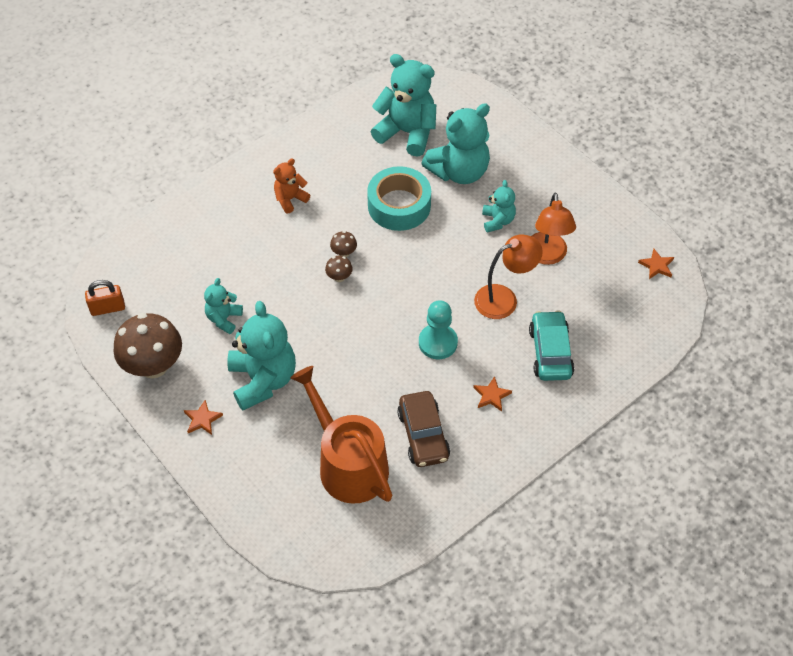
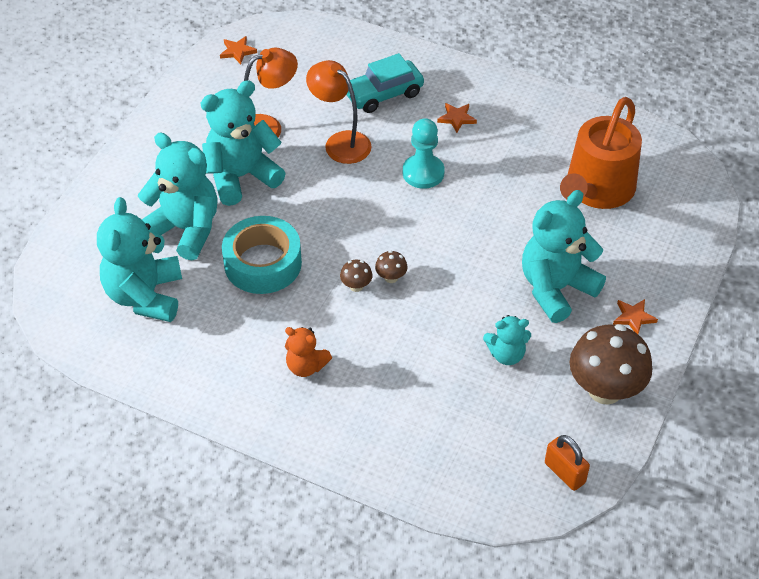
camera: 115 degrees left, 5 degrees down
(423, 435) = (530, 150): brown car -> none
(497, 221) = (241, 177): turquoise teddy bear -> turquoise teddy bear, size x1.91

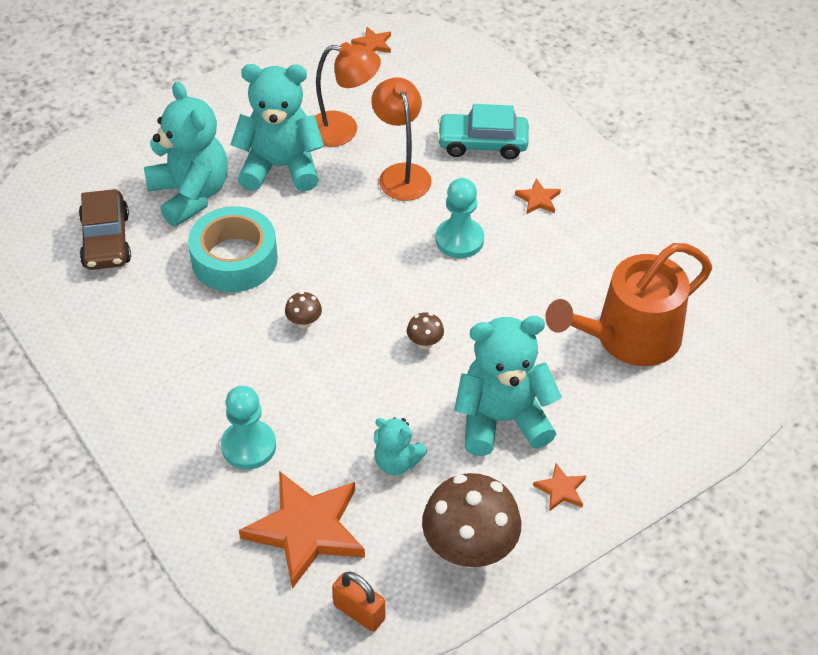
camera: 30 degrees right, 0 degrees up
(145, 296) = (106, 240): turquoise teddy bear -> brown car
(306, 366) = (195, 377): orange teddy bear -> none
(389, 397) = (248, 446): none -> turquoise pawn
(391, 277) = (344, 329): brown mushroom -> brown mushroom (425, 343)
(481, 435) = (306, 530): none -> orange star
(564, 473) = (359, 612): orange padlock -> orange padlock turned 45 degrees counterclockwise

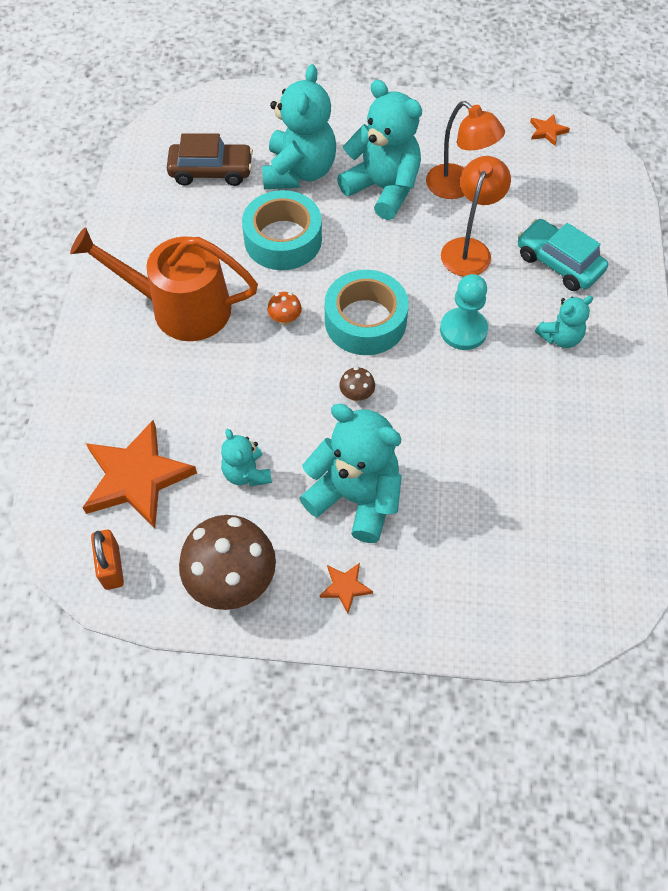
camera: 40 degrees right, 10 degrees up
(106, 240) = (211, 171): brown car -> brown car turned 120 degrees counterclockwise
(248, 446) = (159, 386): turquoise pawn -> none
(304, 322) = (285, 319): brown mushroom -> orange mushroom
(373, 281) = (365, 321): none -> turquoise tape
(538, 199) = (560, 337): orange star -> turquoise teddy bear
(629, 337) = (524, 503): orange watering can -> orange watering can (181, 308)

